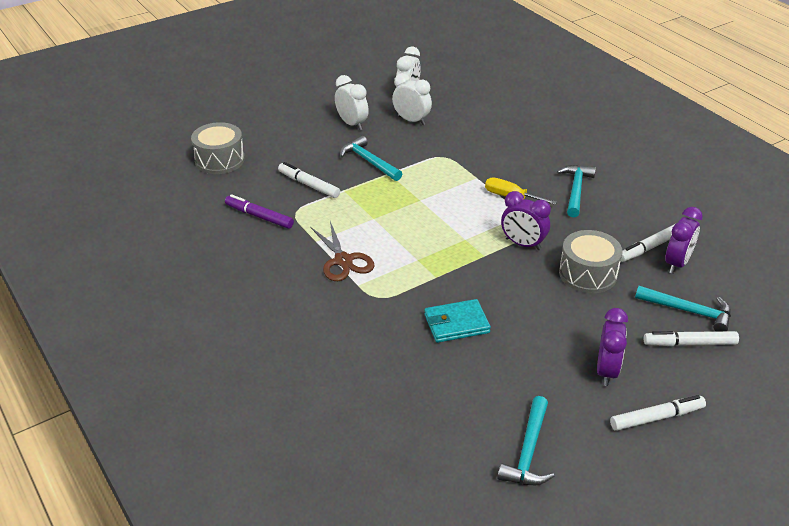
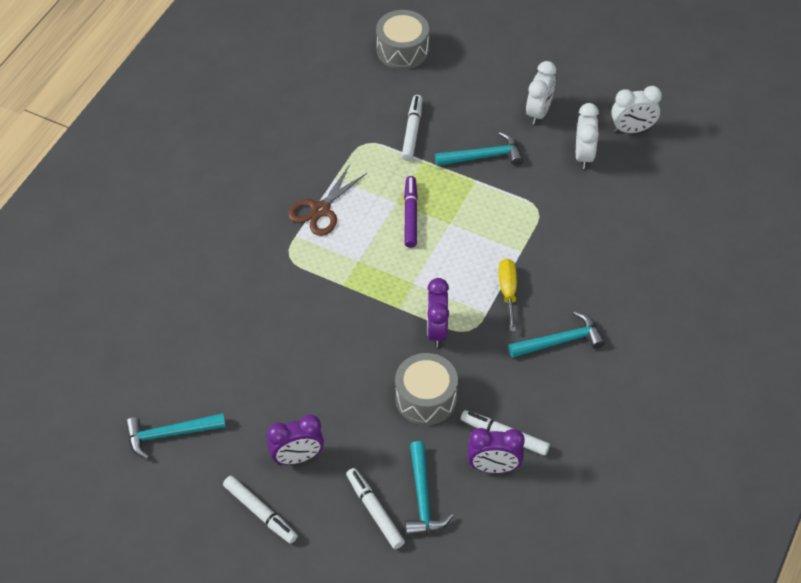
camera: 60 degrees right, 15 degrees up
(259, 216) = (340, 122): purple marker -> purple marker (410, 215)
(369, 161) = (483, 156): turquoise hammer -> turquoise hammer turned 60 degrees clockwise
(456, 324) = (290, 326): turquoise wallet -> none

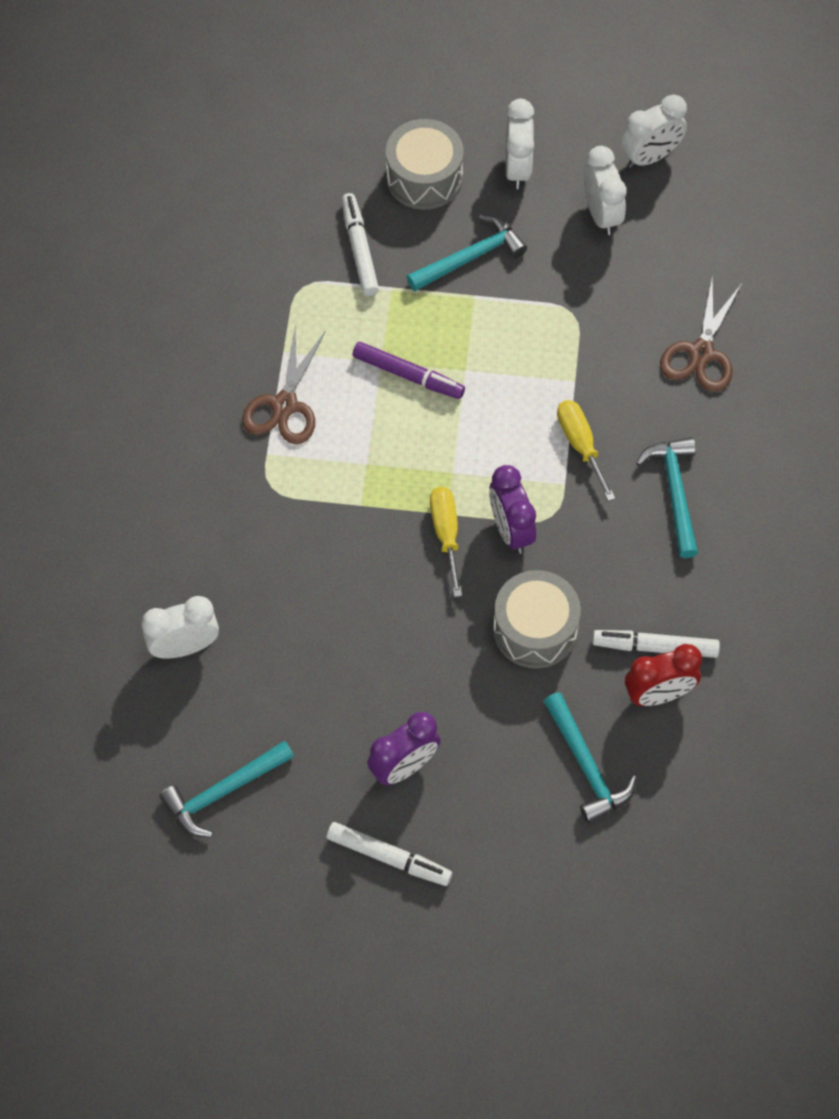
camera: 20 degrees left, 10 degrees up
(187, 336) = (184, 646): none -> white clock
(374, 511) = (533, 805): white marker -> none
(392, 320) = (446, 534): none -> yellow screwdriver
(402, 50) = (295, 128): grey drum -> grey drum (424, 177)
(410, 215) = (408, 375): purple marker -> purple marker turned 135 degrees clockwise
(494, 467) = (658, 694): purple clock -> red clock
(560, 341) = (674, 492): turquoise hammer -> turquoise hammer turned 60 degrees counterclockwise
(616, 259) = (701, 353): none -> brown scissors

